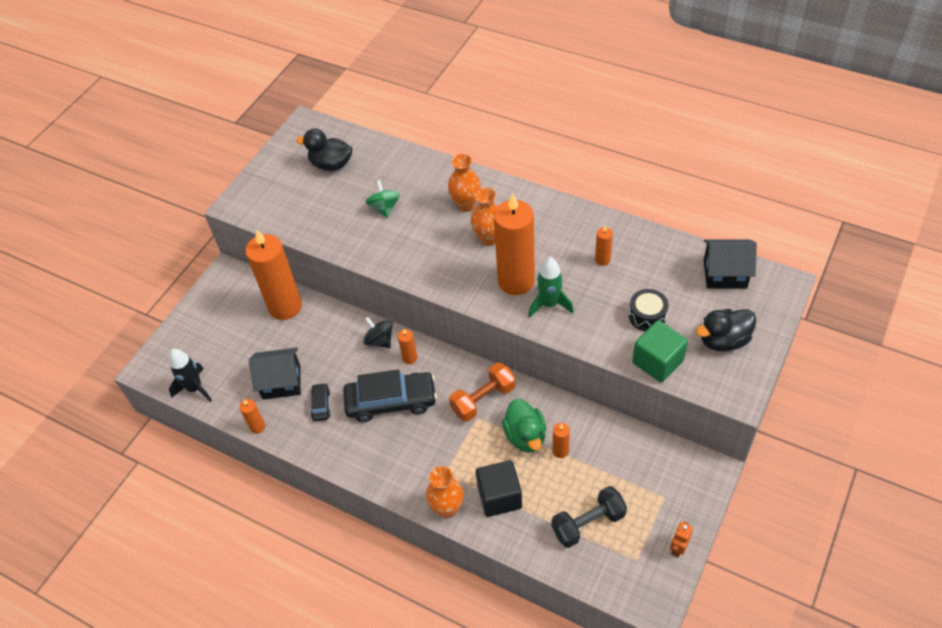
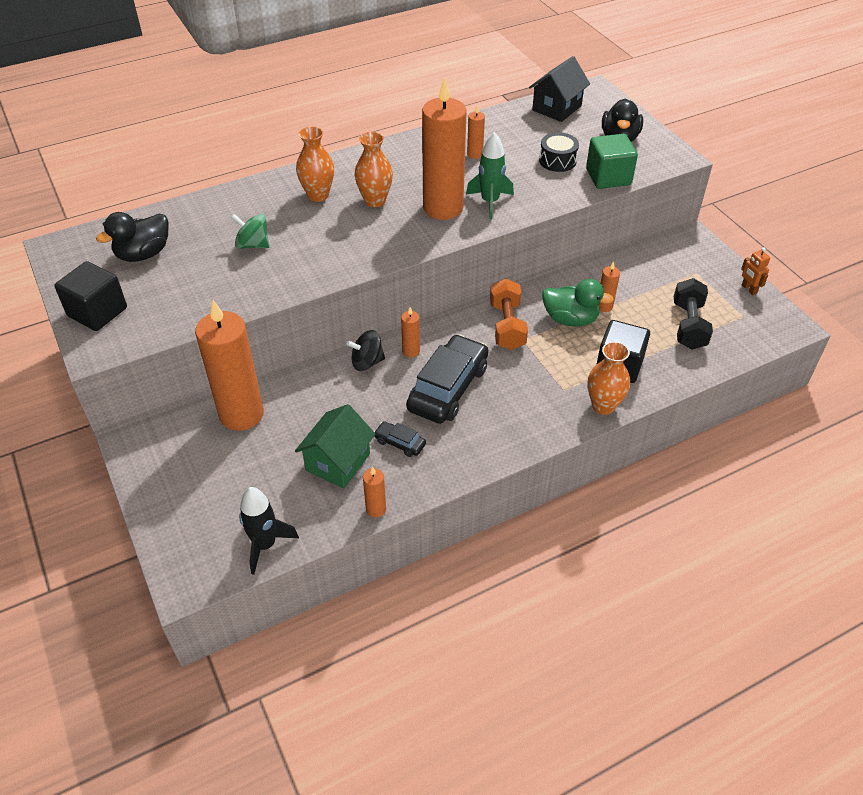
camera: 60 degrees left, 5 degrees down
(265, 183) = (97, 312): none -> black cube
(281, 382) = (338, 462): black house -> green house

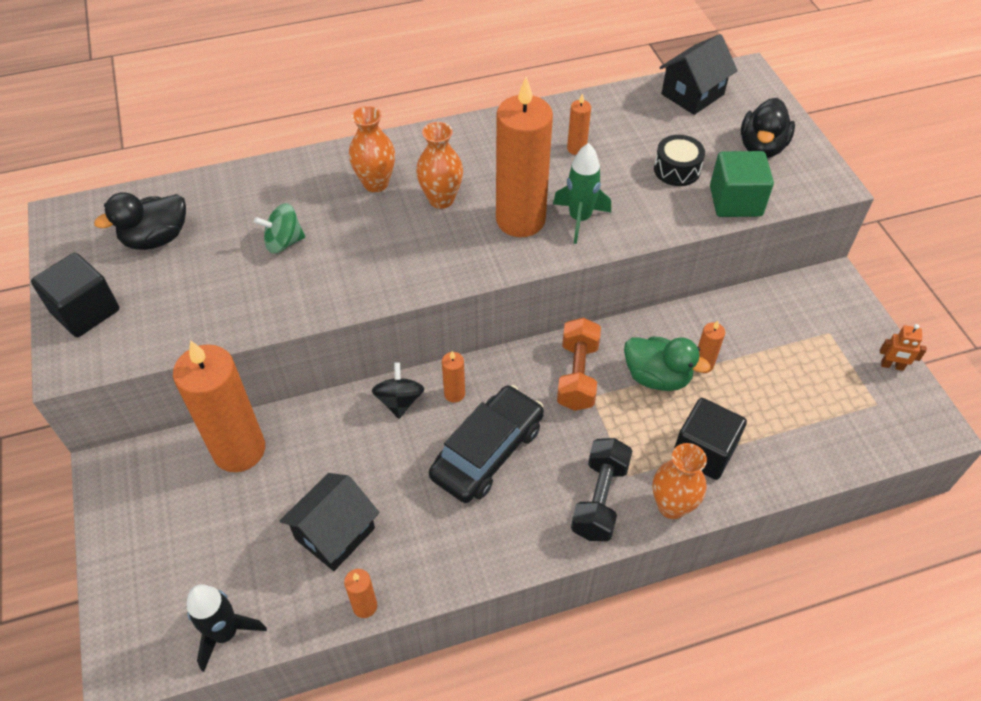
camera: 10 degrees right, 5 degrees up
(253, 245) = (284, 242): green spinning top -> green spinning top turned 45 degrees counterclockwise
(338, 462) = (335, 533): green house -> black house
(367, 362) = (399, 401): black spinning top -> black spinning top turned 90 degrees clockwise
(400, 443) = (413, 519): black car -> none
(688, 325) = (803, 407): black dumbbell -> black dumbbell (599, 499)
(749, 289) = (892, 366): orange robot -> orange robot turned 60 degrees counterclockwise

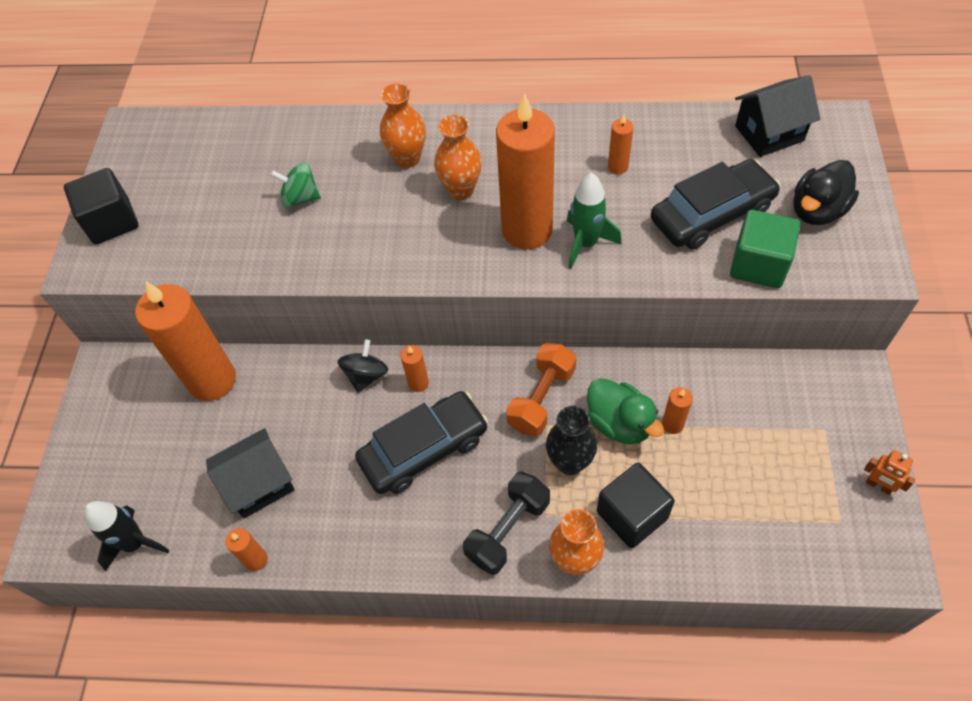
camera: 25 degrees right, 5 degrees up
(156, 239) = (195, 167): black duck -> none
(628, 423) = (570, 462): none -> black vase
(677, 170) = (712, 214): black drum -> black car

